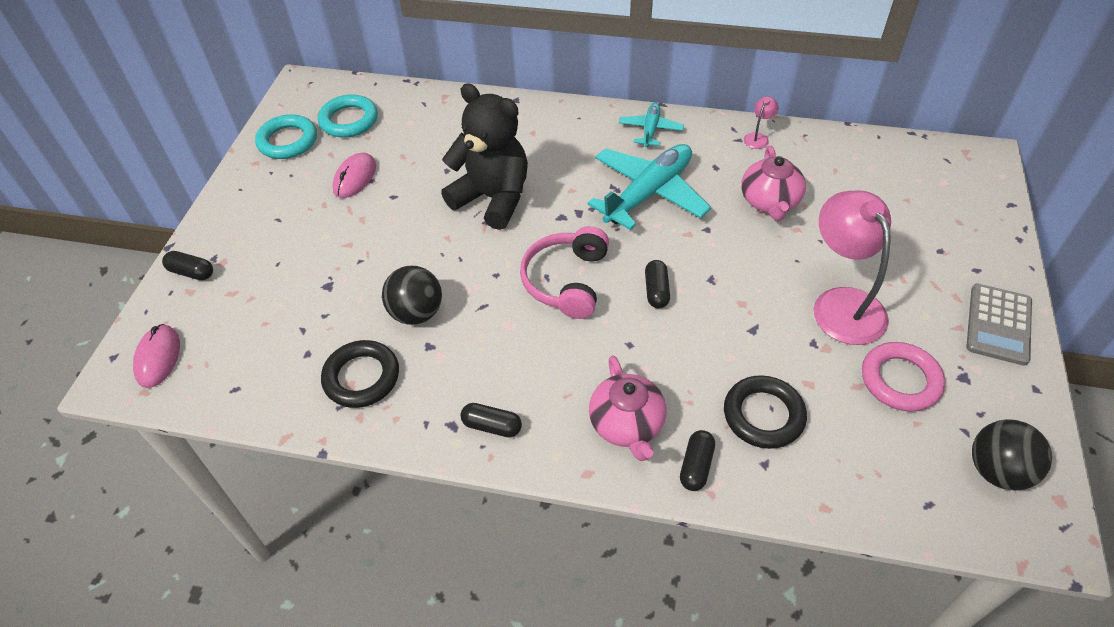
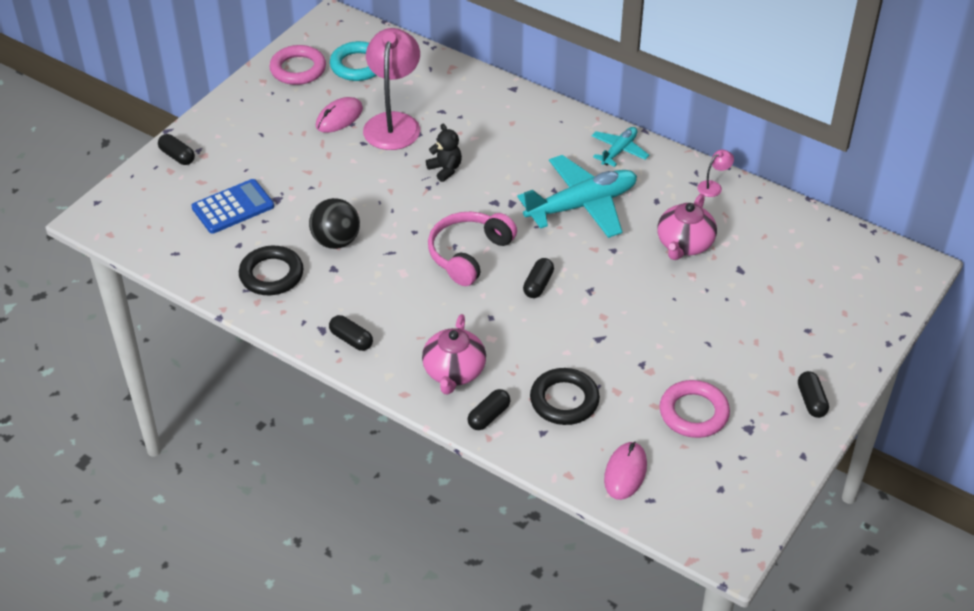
camera: 20 degrees right, 5 degrees down
(158, 358) = (129, 213): pink mouse -> pink mouse (625, 472)
(281, 311) = (233, 207): none -> blue calculator
(288, 141) = (298, 69): turquoise ring -> pink ring
(493, 198) = (445, 169): black teddy bear -> black teddy bear, size x0.45
(842, 303) = (688, 343): pink lamp -> pink lamp (393, 123)
(997, 470) = (722, 497): black ball -> none
(998, 324) = (811, 401): grey calculator -> black capsule

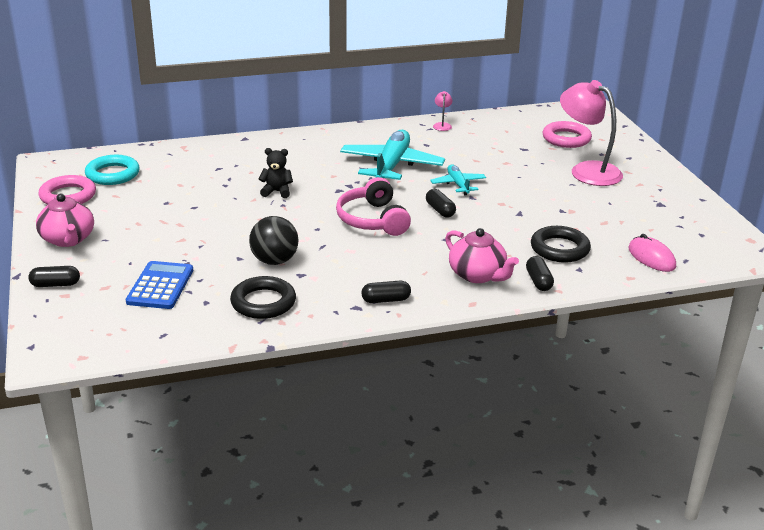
camera: 50 degrees left, 15 degrees down
(339, 117) = (150, 204): pink mouse -> none
(393, 123) = (196, 188): pink lamp -> pink lamp (587, 170)
(619, 151) = (363, 135): turquoise plane -> turquoise plane (458, 184)
(684, 244) = (477, 153): pink teapot -> pink teapot (68, 239)
(693, 413) = (626, 214): pink ring -> pink ring (566, 139)
(811, 401) = (660, 178): black capsule -> none

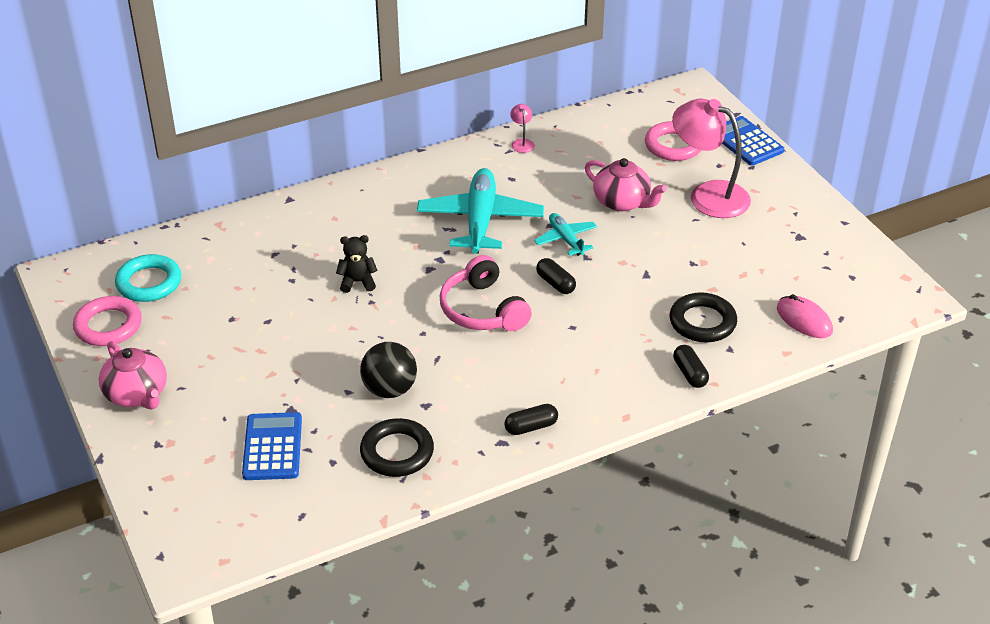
camera: 10 degrees left, 10 degrees up
(55, 284) = (151, 464): black capsule -> none
(478, 275) = (622, 375): pink teapot -> pink teapot (622, 202)
(628, 142) = (746, 142): none -> blue calculator

